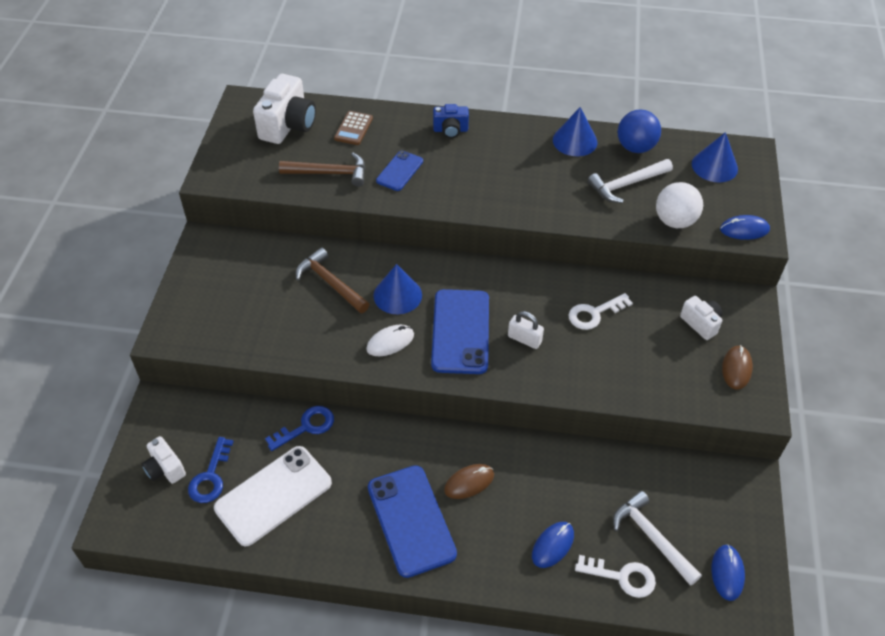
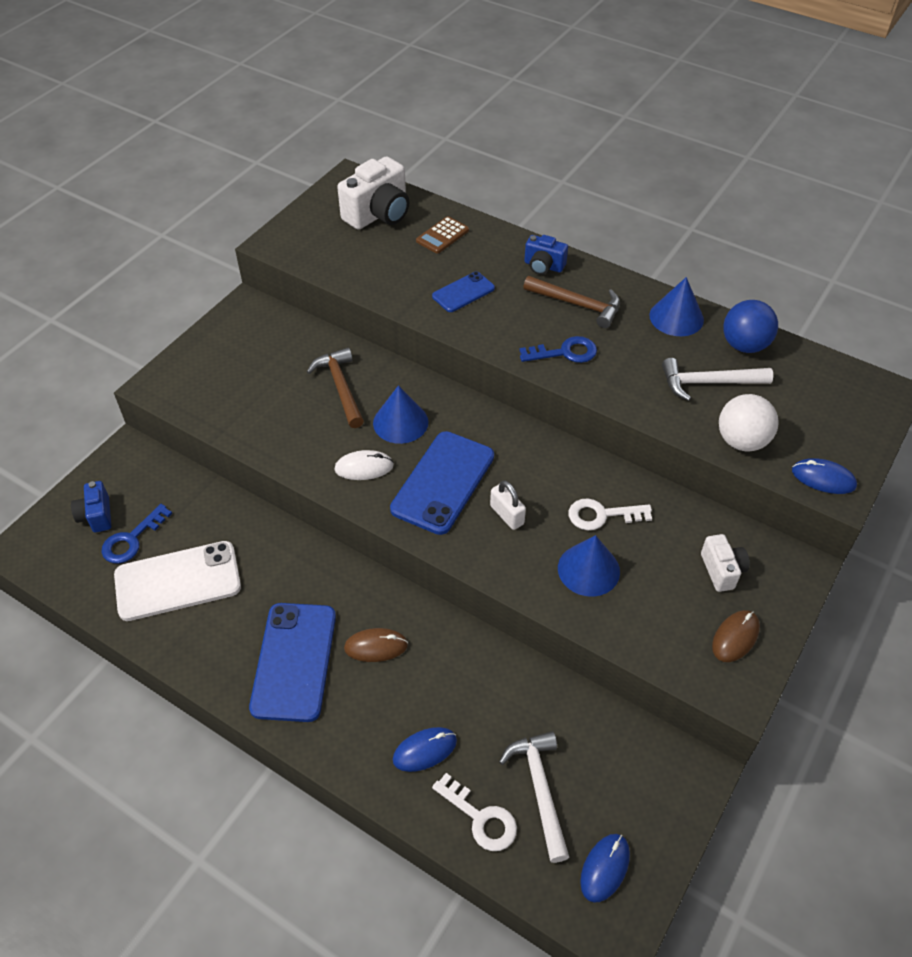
camera: 25 degrees right, 0 degrees up
(165, 469) = (96, 516): white camera -> blue camera
(306, 427) = (248, 526): blue key -> blue key (565, 352)
(329, 173) = (390, 273): brown hammer -> brown hammer (577, 304)
(714, 166) = (829, 395): blue cone -> blue cone (588, 569)

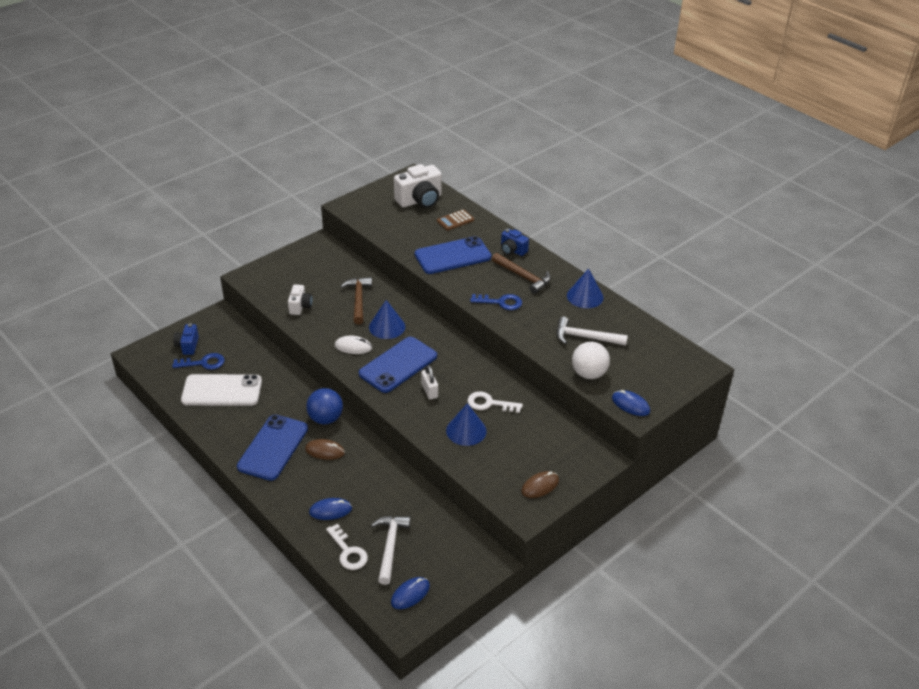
camera: 15 degrees right, 10 degrees down
(132, 539) = (203, 363): blue key -> blue key turned 150 degrees counterclockwise
(463, 292) = (452, 256): blue phone -> blue phone, size x1.80
(722, 570) = (551, 449): white camera -> white camera (300, 306)
(744, 345) = (621, 321): blue ball -> blue ball (325, 418)

